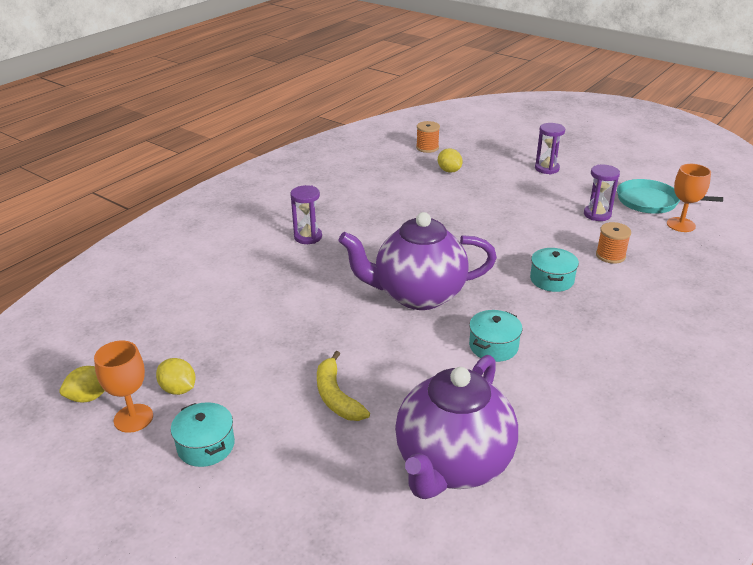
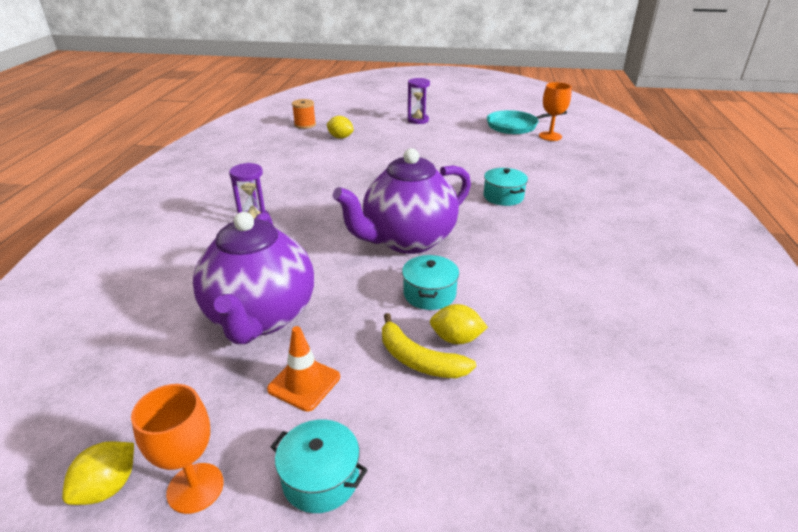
camera: 30 degrees left, 0 degrees up
(178, 389) = (230, 425): yellow lemon -> yellow lemon (456, 339)
(243, 381) = (304, 383): none -> orange traffic cone
(452, 464) = (585, 379): purple teapot -> purple teapot (261, 317)
(493, 346) = (512, 262): turquoise pot -> turquoise pot (429, 294)
(597, 214) = (487, 143): purple hourglass -> none
(610, 255) = (526, 168): orange spool -> none

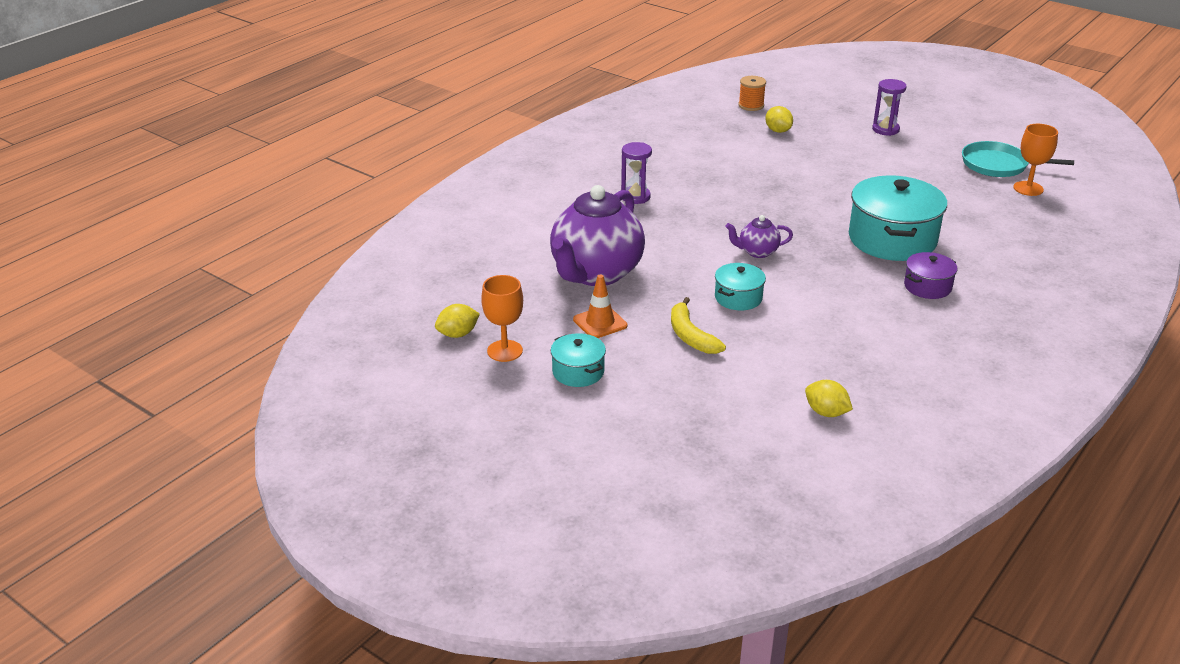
camera: 30 degrees right, 0 degrees up
(407, 240) = (757, 252): purple teapot -> purple teapot, size x0.44
(456, 339) = (731, 333): yellow lemon -> yellow lemon (826, 412)
(503, 196) = (892, 239): turquoise pot -> turquoise pot, size x1.98
(570, 228) = (927, 286): none -> purple pot

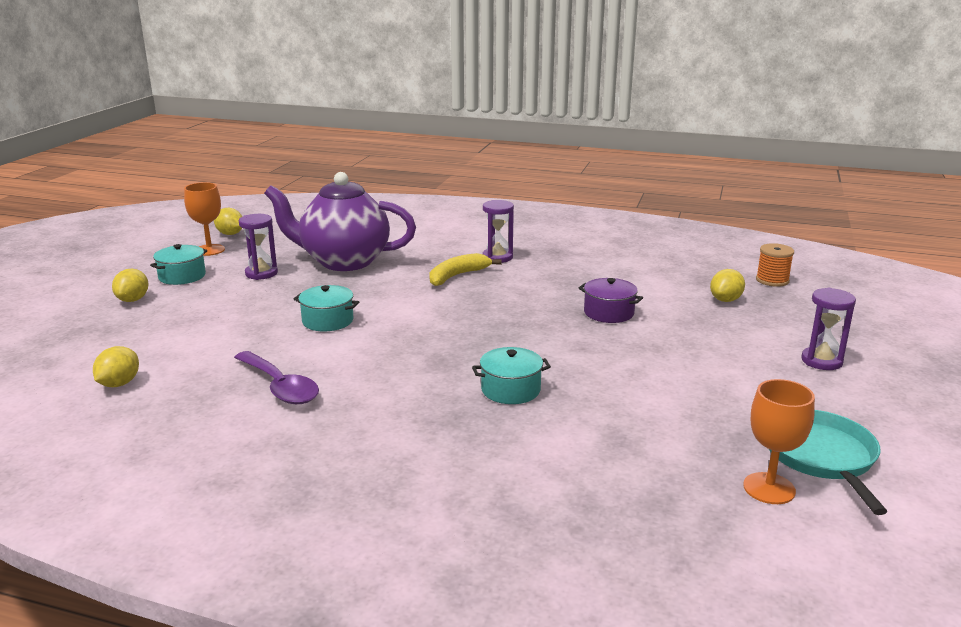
camera: 70 degrees right, 10 degrees down
(600, 323) = (261, 273): orange traffic cone -> purple hourglass
(630, 405) = (133, 300): none -> yellow lemon
(691, 336) = (249, 309): yellow banana -> yellow banana (457, 276)
(757, 252) = (426, 319): purple teapot -> none
(858, 332) = (280, 387): none -> purple spoon
(892, 239) = (510, 390): turquoise pot -> turquoise pot, size x0.51
(927, 286) = (404, 422): purple pot -> purple pot (608, 313)

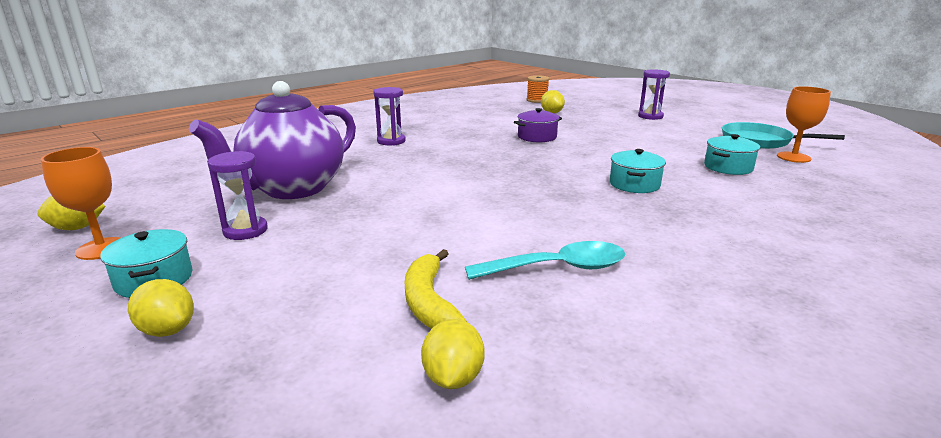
camera: 60 degrees left, 0 degrees up
(119, 384) = (453, 378): yellow lemon -> yellow lemon turned 45 degrees clockwise
(280, 387) = (557, 268): purple spoon -> turquoise spoon
(328, 321) = (427, 220): turquoise pot -> turquoise pot (728, 167)
(457, 276) = (406, 159): yellow banana -> yellow banana (430, 303)

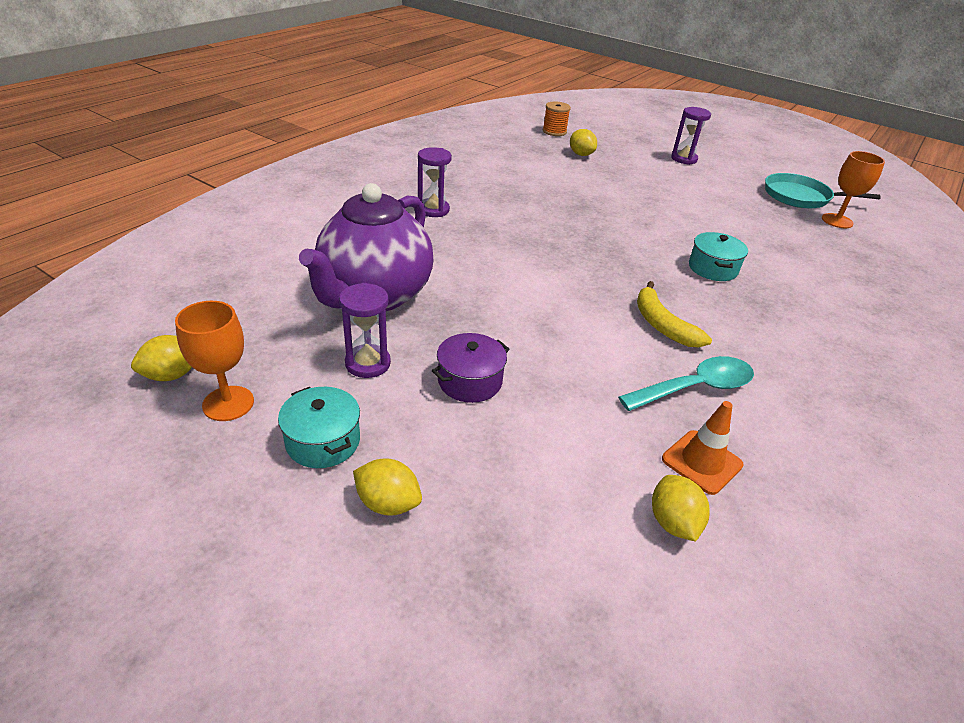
camera: 15 degrees left, 15 degrees up
(430, 303) = (607, 442): yellow banana -> yellow banana (662, 325)
(524, 328) = (701, 462): none -> orange traffic cone
(537, 137) = (586, 197): purple pot -> purple pot (470, 381)
(728, 167) = (786, 238): turquoise pot -> none

